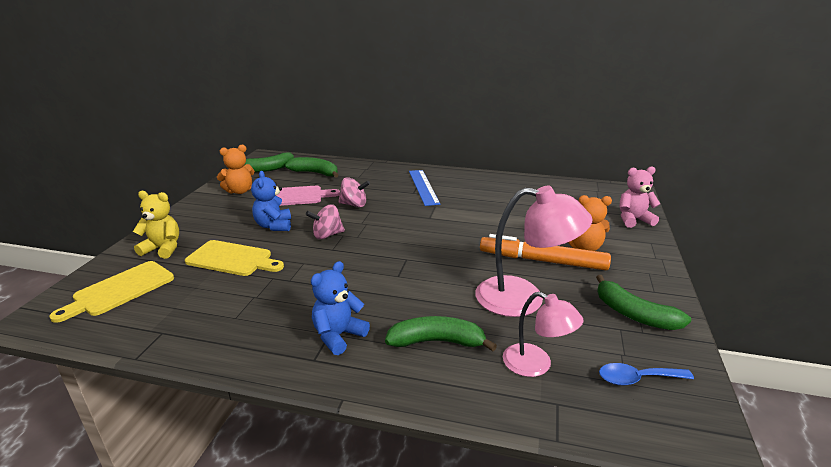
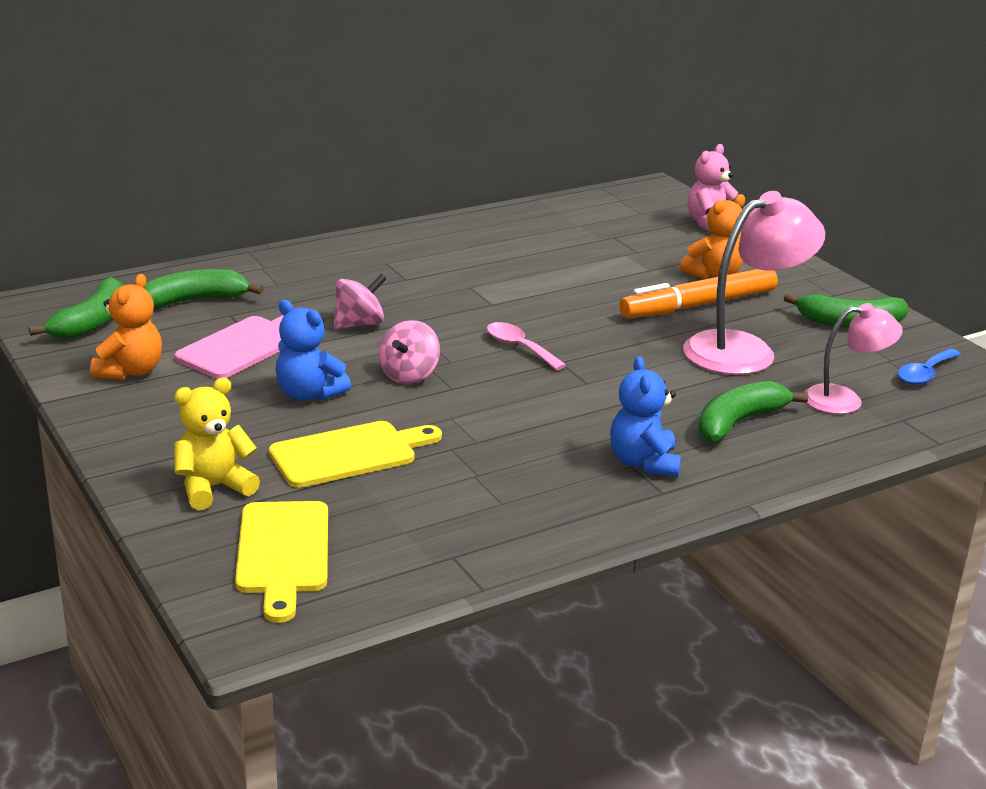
camera: 45 degrees left, 0 degrees up
(400, 243) = (519, 347): none -> pink spoon
(423, 187) = (404, 266): blue ruler -> none

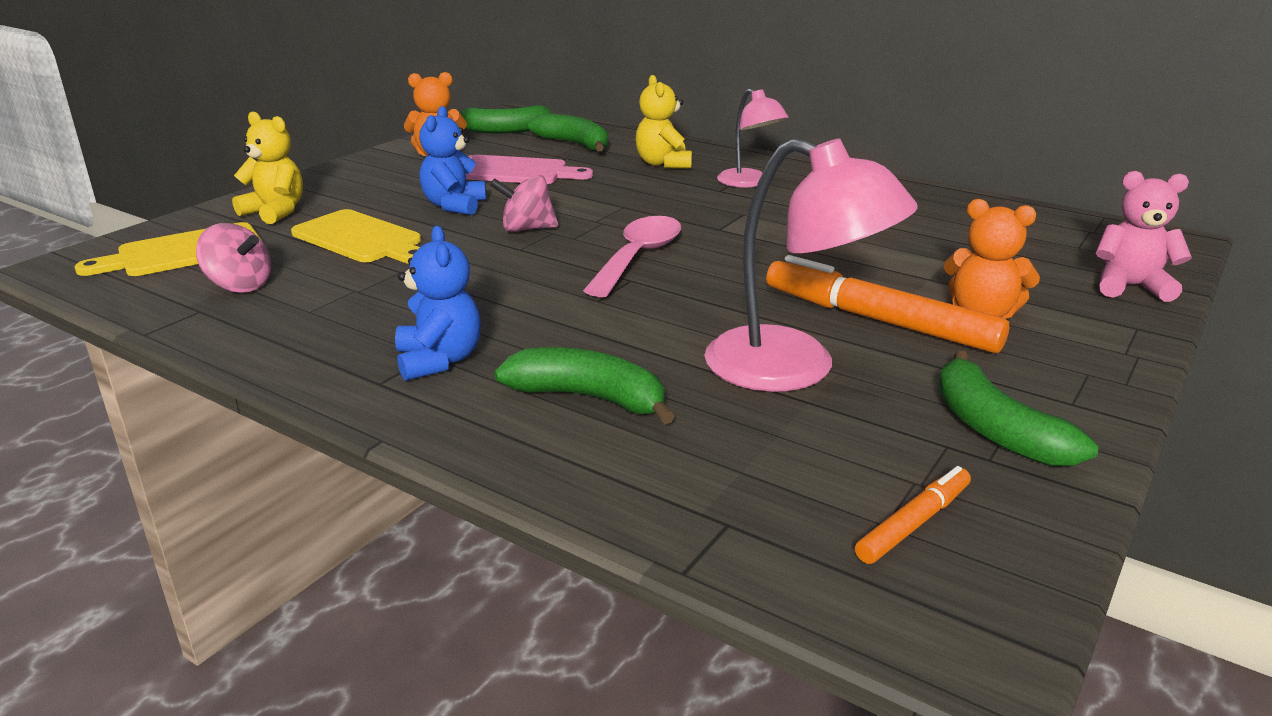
camera: 65 degrees right, 0 degrees up
(309, 280) = (663, 164): none -> yellow teddy bear
(359, 324) = (603, 194): pink spinning top -> pink spinning top (239, 286)
(519, 347) = (638, 257): pink spoon -> pink spoon, size x1.52
(643, 463) = (439, 360): blue teddy bear -> blue teddy bear turned 105 degrees clockwise
(845, 400) = (735, 463): pink lamp -> pink lamp (749, 183)
(925, 374) = (913, 523): blue spoon -> orange marker

